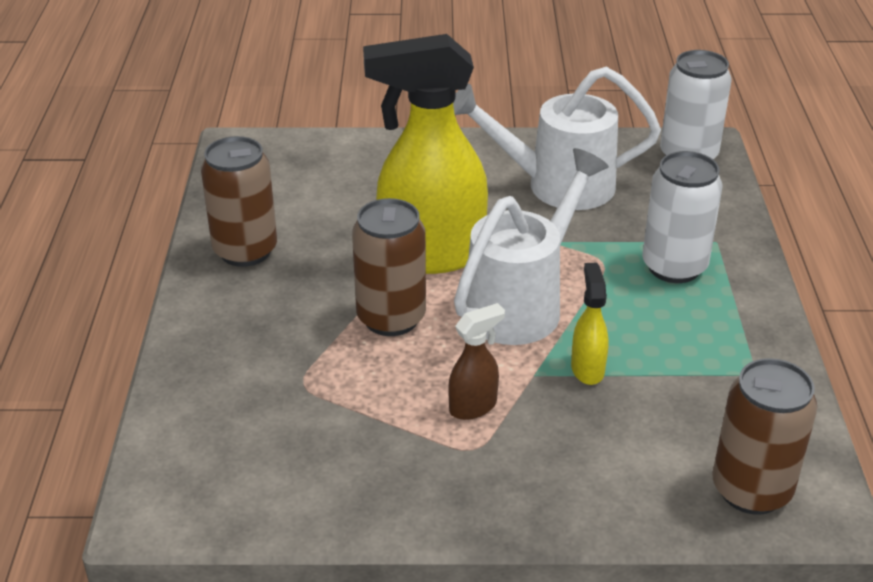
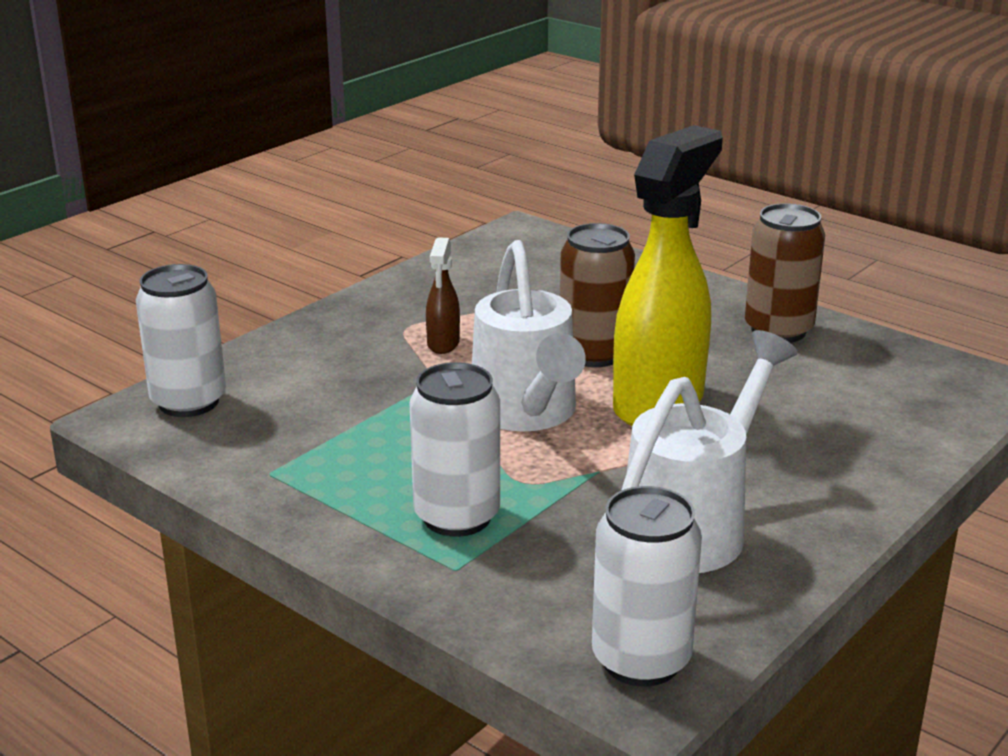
camera: 130 degrees right, 10 degrees down
(587, 369) = (404, 403): yellow spray bottle -> none
(751, 490) = (188, 402): brown can -> white can

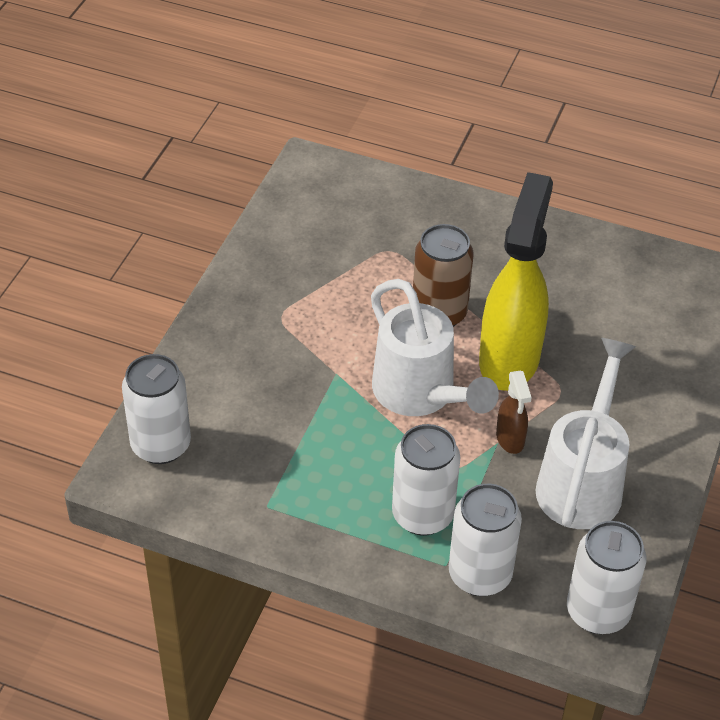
camera: 20 degrees left, 20 degrees up
(443, 344) = (320, 329): brown spray bottle -> brown spray bottle (510, 439)
(495, 587) = (480, 575): none -> white can
(778, 330) = (562, 253): brown can -> none

